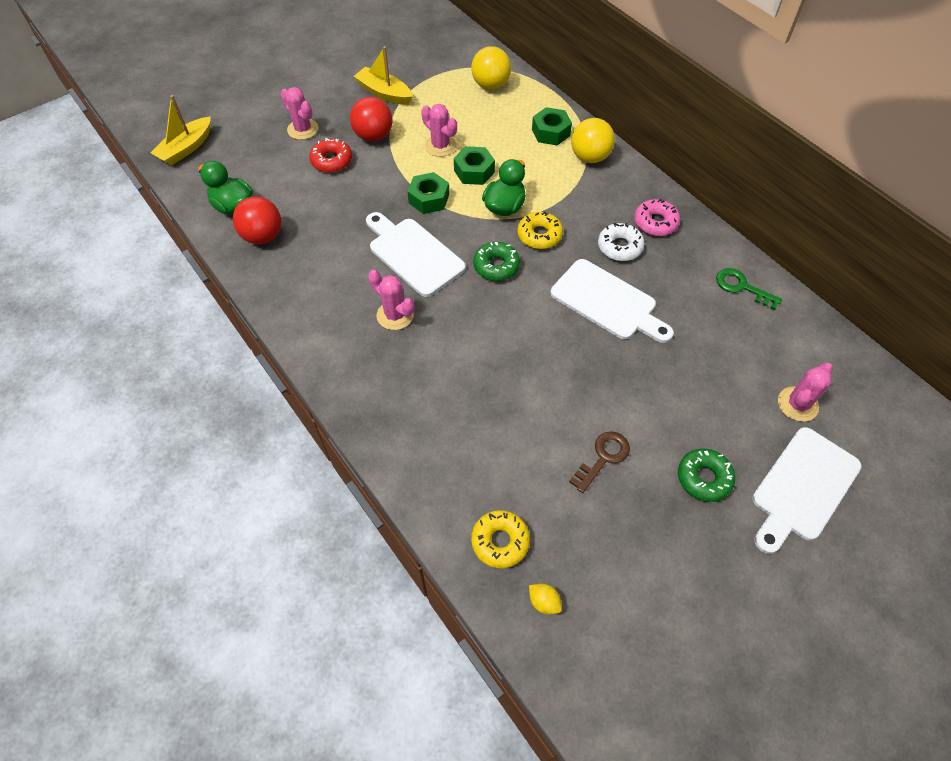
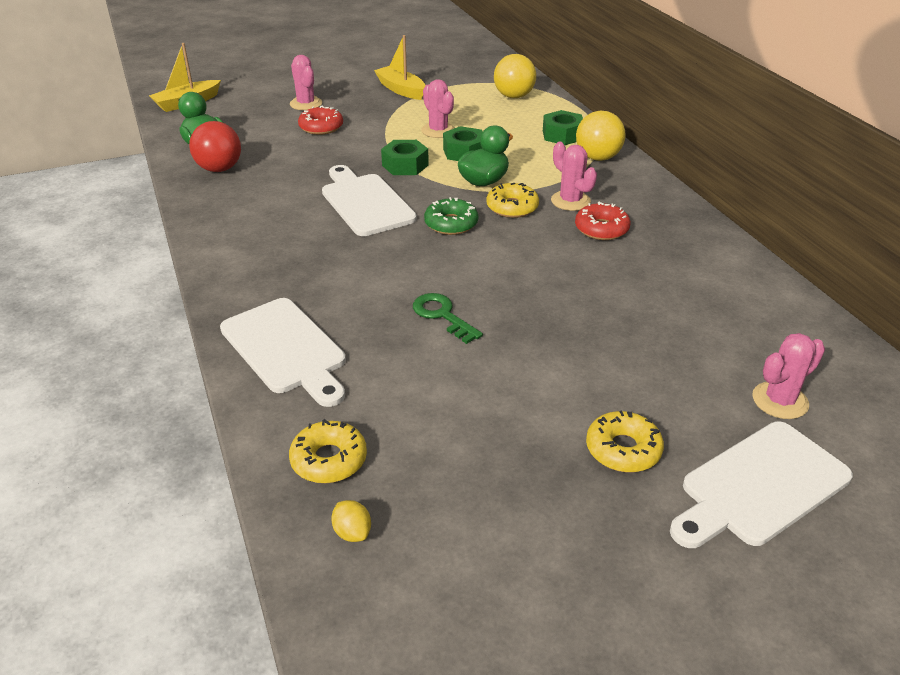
camera: 15 degrees right, 20 degrees down
(373, 136) = (373, 116): red ball -> none
(395, 315) = (318, 245): pink cactus -> pink cactus (570, 201)
(603, 458) = (498, 405): brown key -> none
(607, 302) = (566, 271): white cutting board -> white cutting board (285, 349)
(619, 247) = (601, 229): white donut -> red donut
(655, 222) = (653, 216): pink donut -> none
(704, 478) = (623, 449): green donut -> yellow donut
(742, 287) = (741, 283): green key -> green key (442, 315)

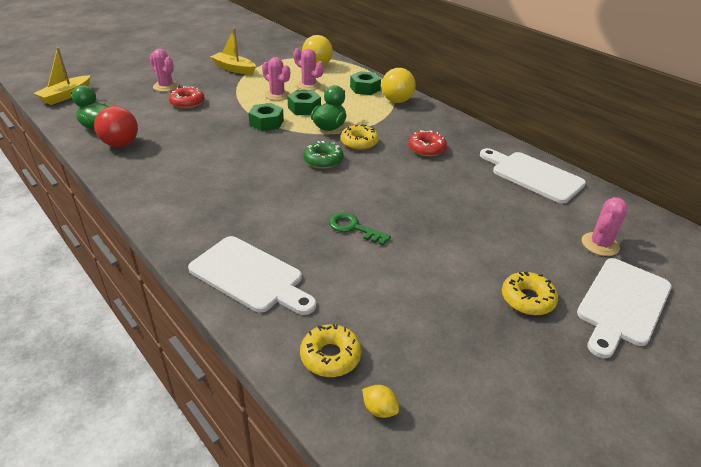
camera: 20 degrees left, 0 degrees up
(365, 202) = (252, 154): white cutting board -> white cutting board (533, 175)
(570, 201) = (396, 132): pink cactus -> pink cactus (308, 85)

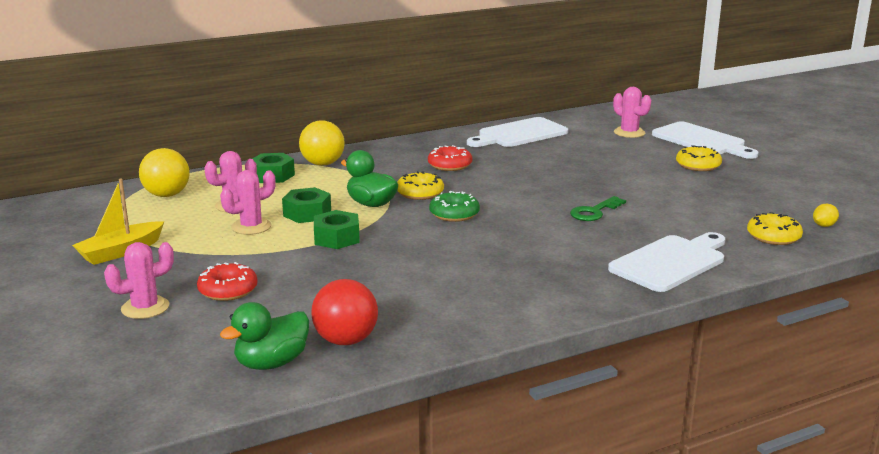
camera: 75 degrees left, 15 degrees down
(66, 96) = (104, 406): yellow boat -> none

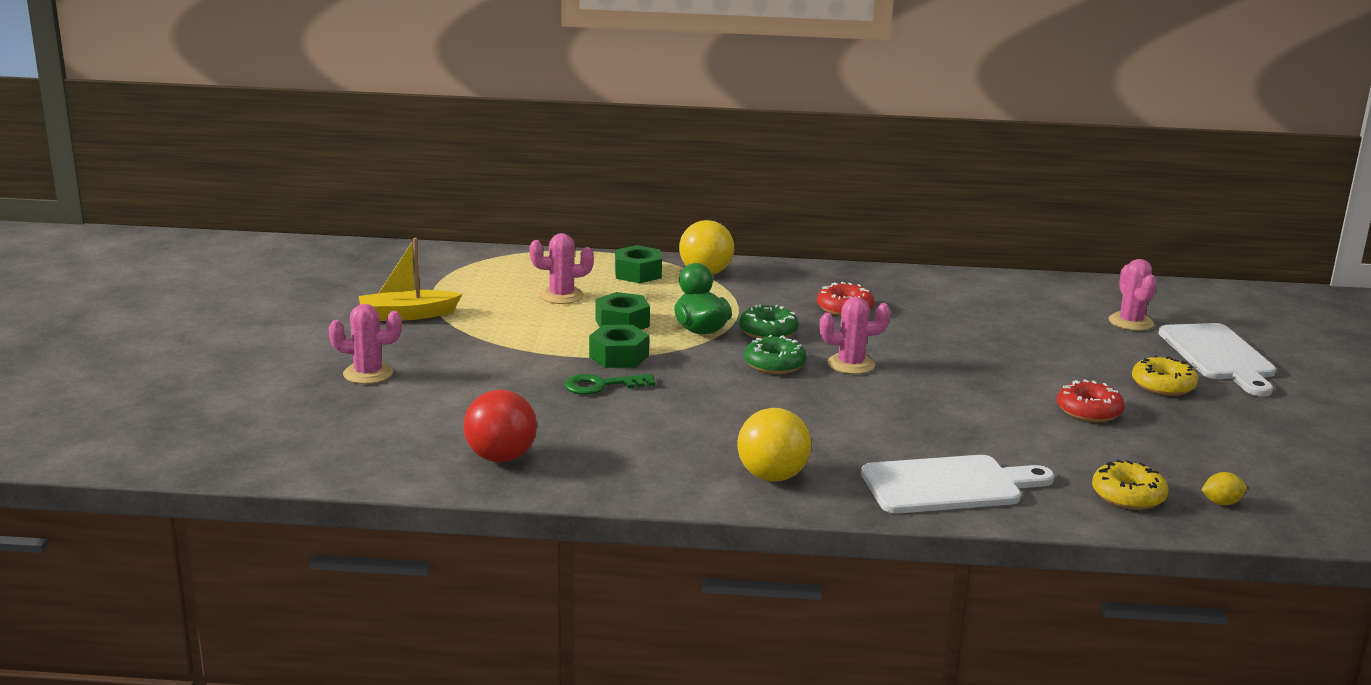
camera: 30 degrees right, 0 degrees up
(167, 195) = (512, 269): yellow ball -> yellow ball (772, 476)
(228, 290) = (456, 378): red donut -> red donut (1089, 411)
(251, 227) = (551, 322): pink cactus -> pink cactus (851, 364)
(271, 363) = (412, 457): green duck -> none
(420, 193) = (768, 331): yellow donut -> green donut
(519, 134) = (981, 291): white cutting board -> none
(594, 212) = (940, 405): green key -> green key (602, 385)

